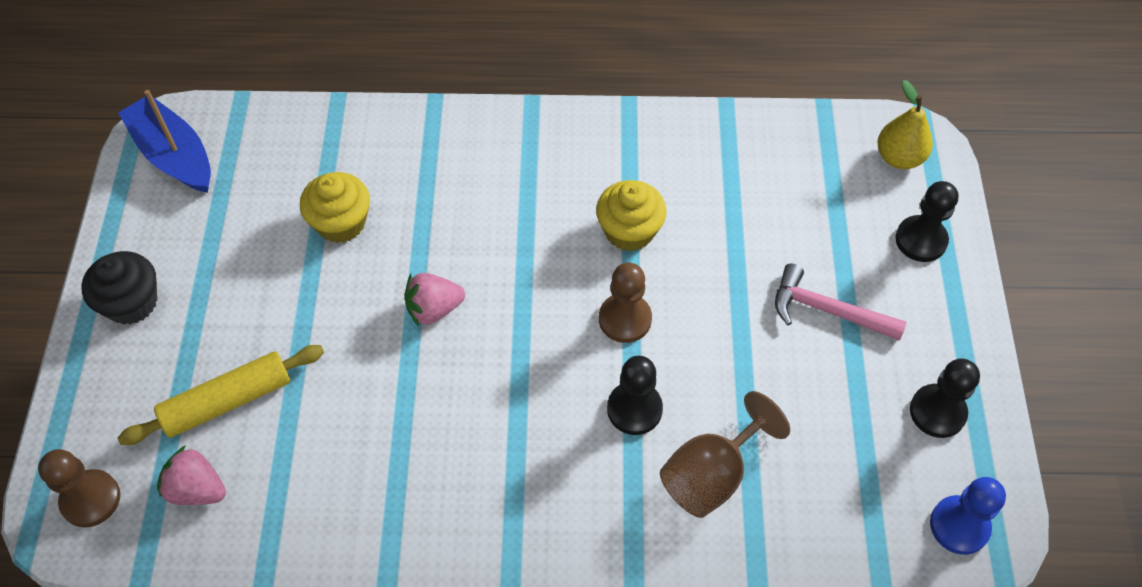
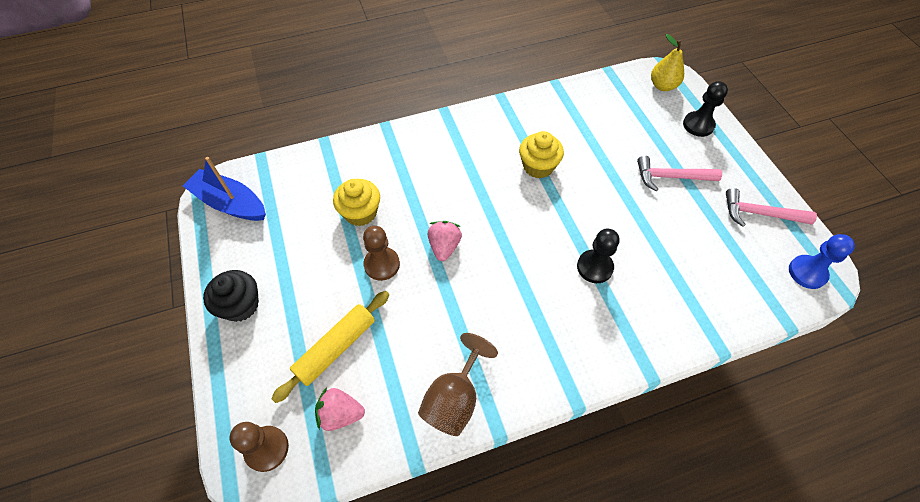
camera: 20 degrees left, 0 degrees up
(434, 309) = (444, 246): pink strawberry -> pink strawberry turned 135 degrees clockwise
(625, 319) = (561, 217): brown pawn -> brown pawn (382, 264)
(711, 475) = (659, 291): brown goblet -> brown goblet (454, 399)
(937, 412) = (759, 214): black pawn -> pink hammer

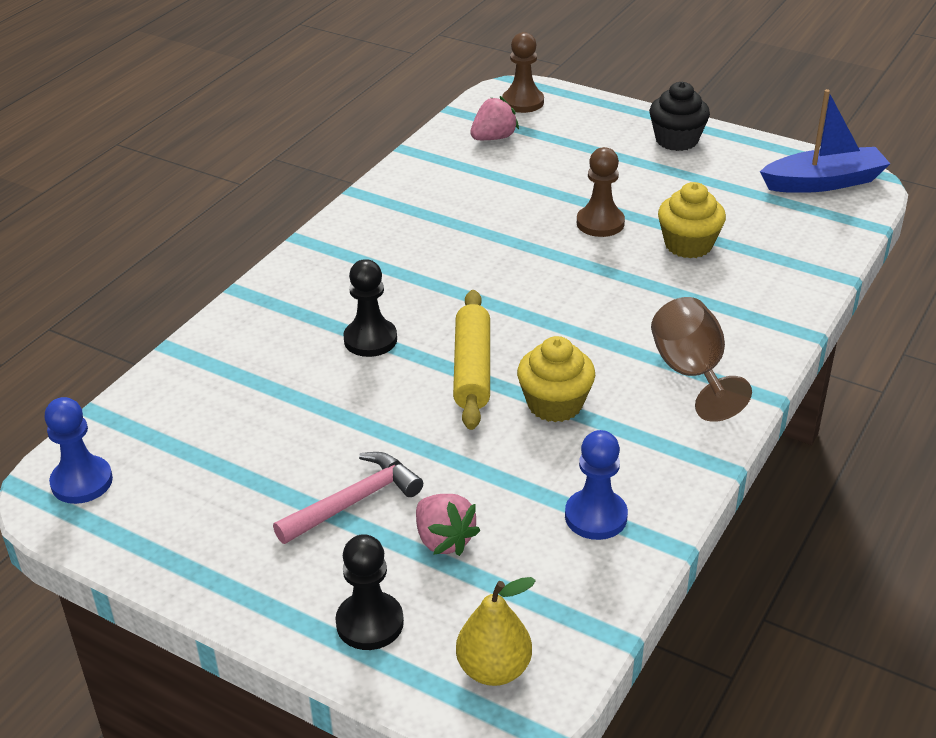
camera: 140 degrees right, 20 degrees down
(336, 348) = (553, 161): yellow rolling pin -> yellow rolling pin (472, 369)
(444, 246) = (559, 268): pink strawberry -> pink strawberry (444, 540)
(454, 399) = (410, 187): brown goblet -> brown goblet (692, 373)
(574, 110) = (596, 516): none -> blue pawn
(759, 214) = (184, 525): pink hammer -> none

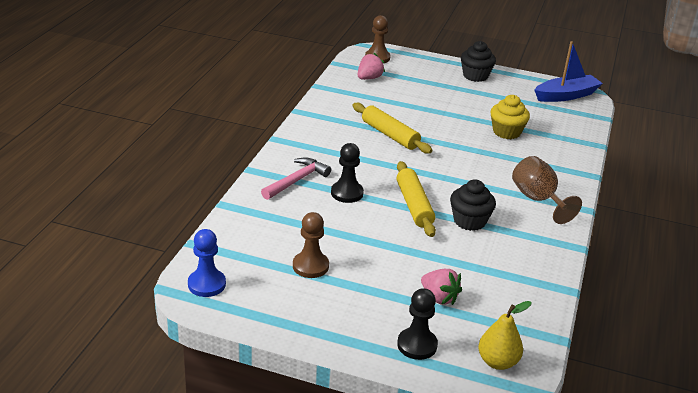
camera: 15 degrees left, 5 degrees down
(354, 501) = (378, 281): pink hammer -> pink hammer (297, 180)
(485, 240) = (390, 135): none -> yellow rolling pin
(555, 404) = (469, 221): yellow cupcake -> black cupcake
(596, 516) = (518, 278): blue pawn -> none
(600, 223) = (452, 122): brown pawn -> brown pawn (310, 266)

